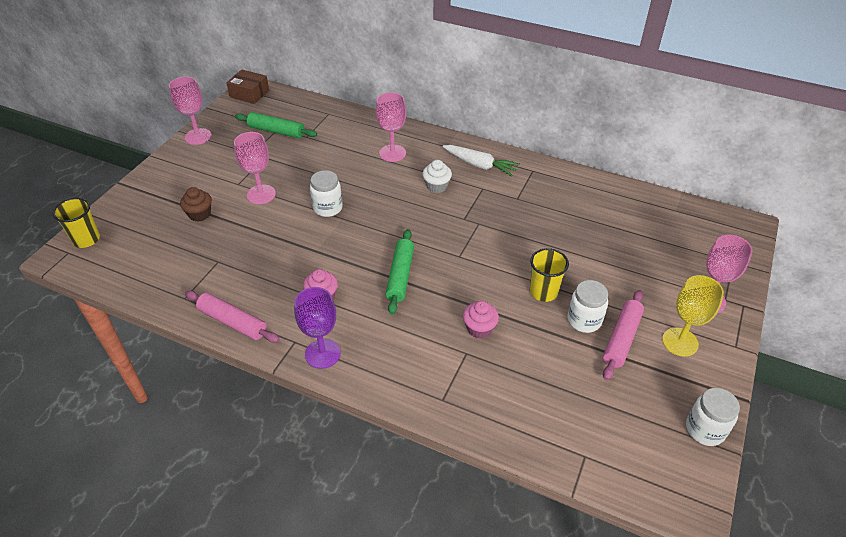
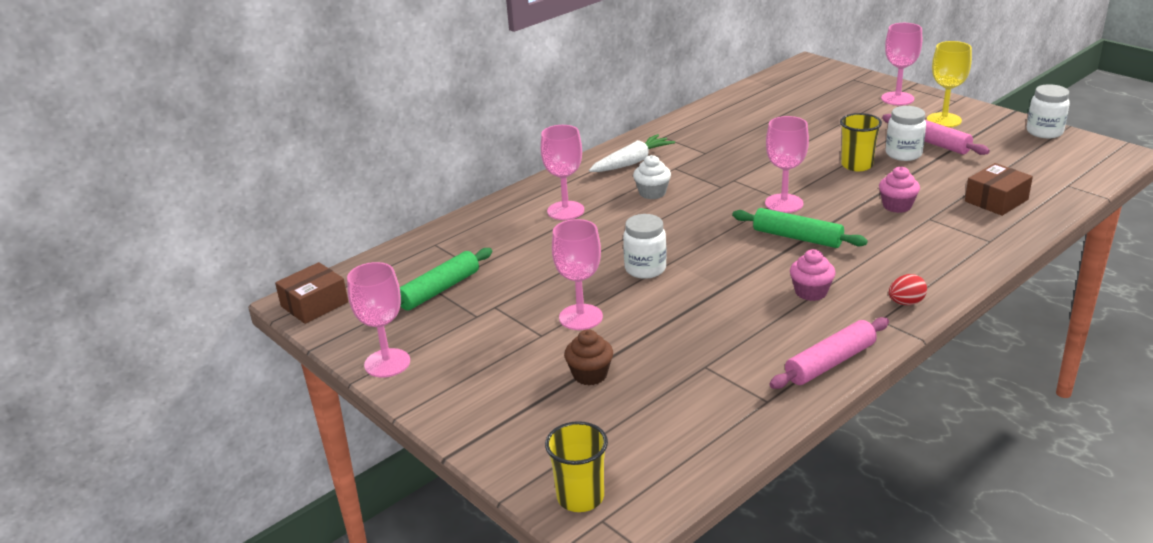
camera: 65 degrees left, 15 degrees down
(322, 354) = (906, 303): purple goblet -> red egg
(452, 258) = (784, 203): none -> pink goblet
(522, 398) = (996, 200): none -> brown box

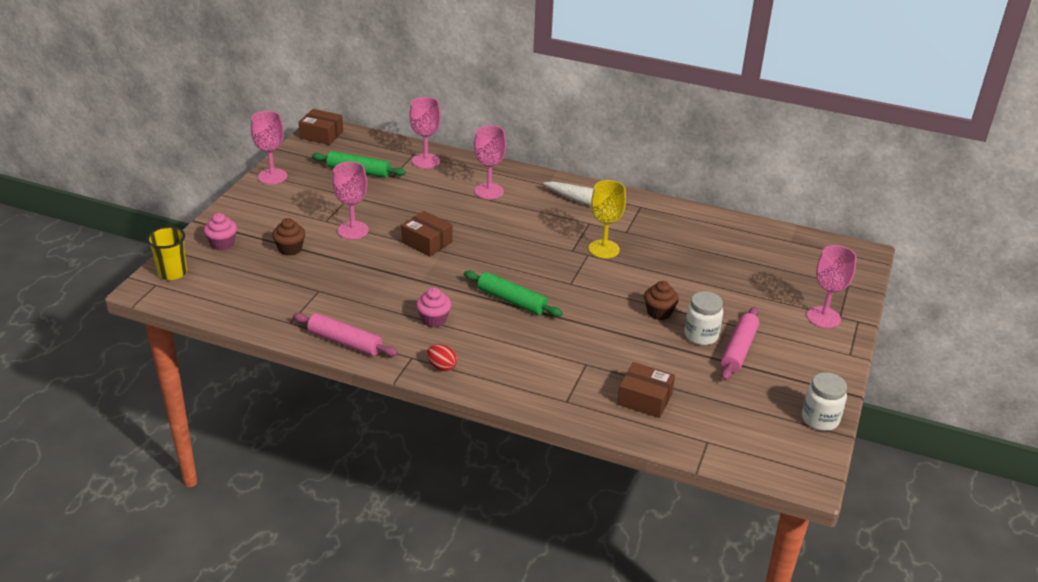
camera: 60 degrees right, 5 degrees up
(645, 269) = (427, 242): white jar -> brown box
(652, 193) = (540, 221): white cupcake -> none
(784, 203) = (563, 285): pink goblet -> pink goblet (426, 161)
(797, 237) = (511, 301): green rolling pin -> green rolling pin turned 60 degrees counterclockwise
(857, 165) = (659, 312): yellow cup -> brown cupcake
(897, 206) = (597, 344): pink cupcake -> pink cupcake (222, 244)
(944, 120) = (796, 351): yellow goblet -> yellow goblet (604, 249)

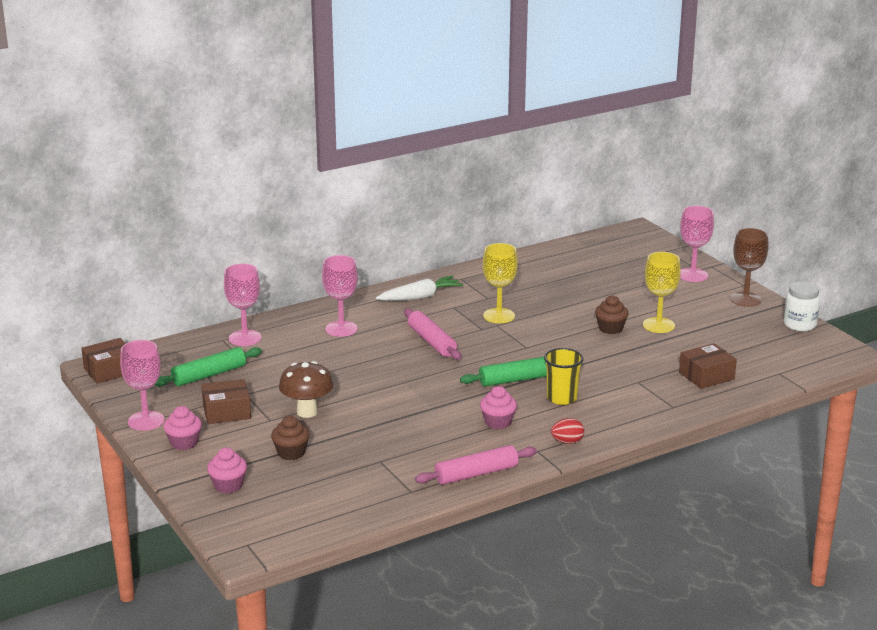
camera: 50 degrees left, 10 degrees down
(172, 273) = (240, 528): yellow cup -> yellow cup (561, 398)
(259, 203) = (184, 443): none -> pink cupcake
(353, 230) = (307, 412): pink goblet -> brown mushroom
(427, 242) = (378, 384): brown box -> brown box (227, 412)
(701, 335) = (658, 325): white jar -> yellow goblet
(738, 350) = (692, 319): pink rolling pin -> pink rolling pin (432, 341)
(822, 366) = (745, 299): none -> brown goblet

